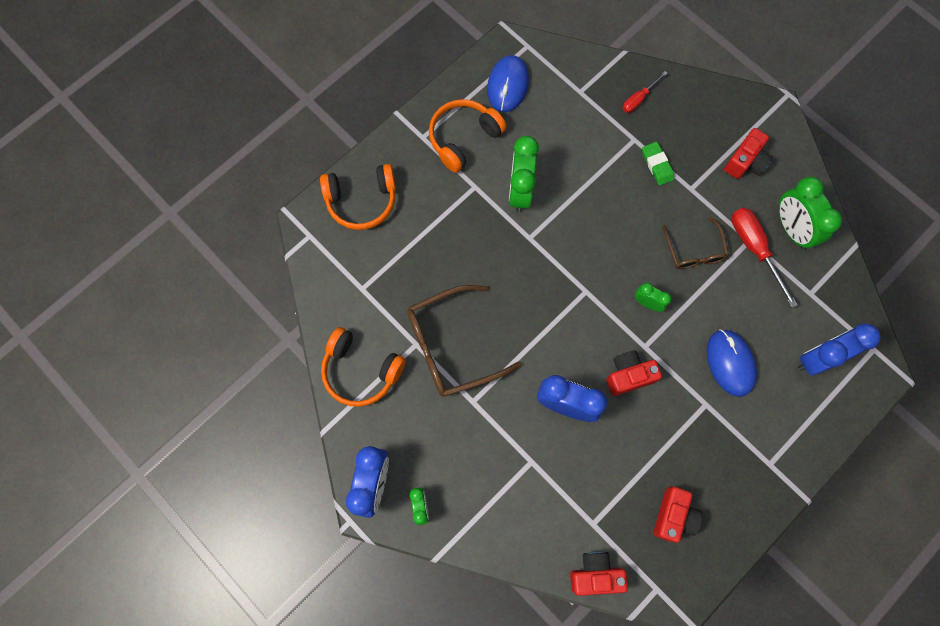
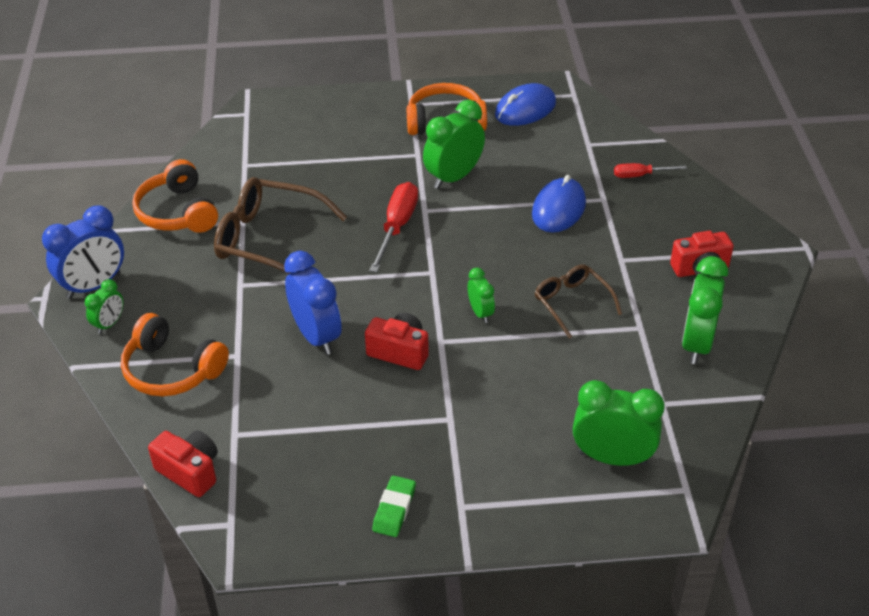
camera: 40 degrees right, 30 degrees down
(362, 201) = (313, 115): orange headphones -> orange headphones (172, 370)
(657, 165) = (605, 226): green eraser -> green eraser (394, 509)
(673, 516) = (315, 480): red camera -> none
(694, 251) = (572, 303): brown glasses -> brown glasses turned 120 degrees clockwise
(730, 363) = (512, 403): blue mouse -> blue mouse (558, 209)
(754, 249) = (638, 336): red screwdriver -> red screwdriver (397, 227)
(818, 358) = (612, 458): blue clock -> green clock

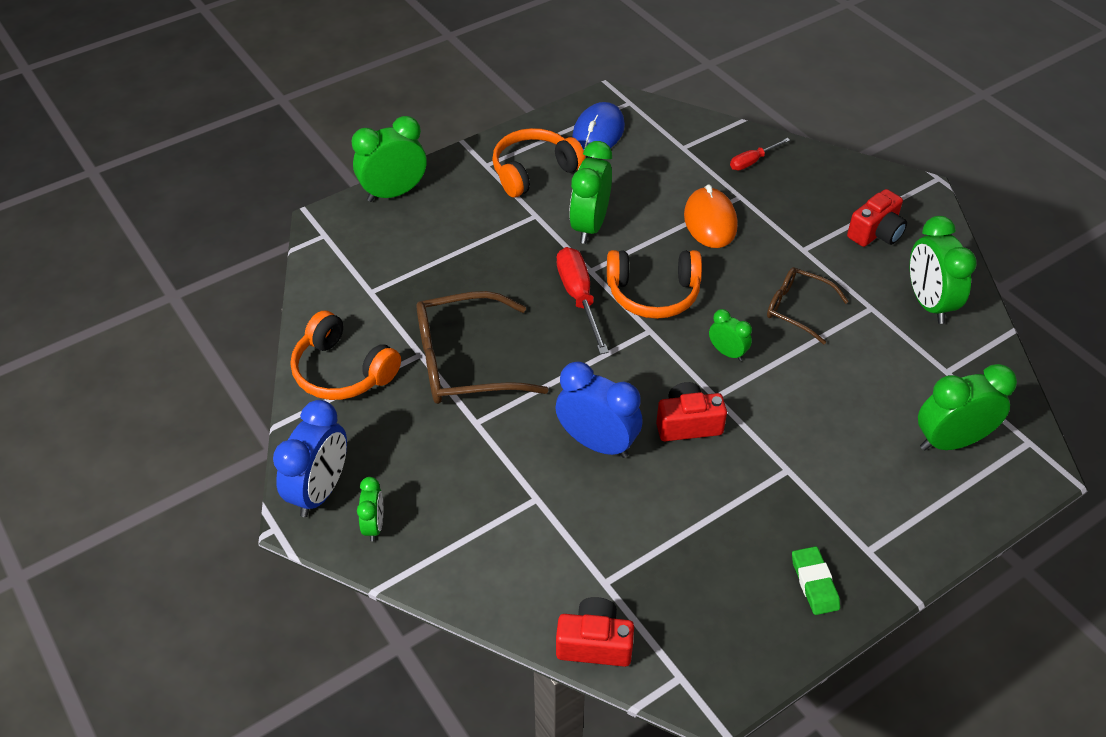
camera: 30 degrees left, 5 degrees up
(172, 370) = (483, 545): orange headphones -> orange headphones (653, 294)
(322, 101) = (394, 193): none -> green clock
(558, 209) = (710, 221): blue mouse -> orange mouse

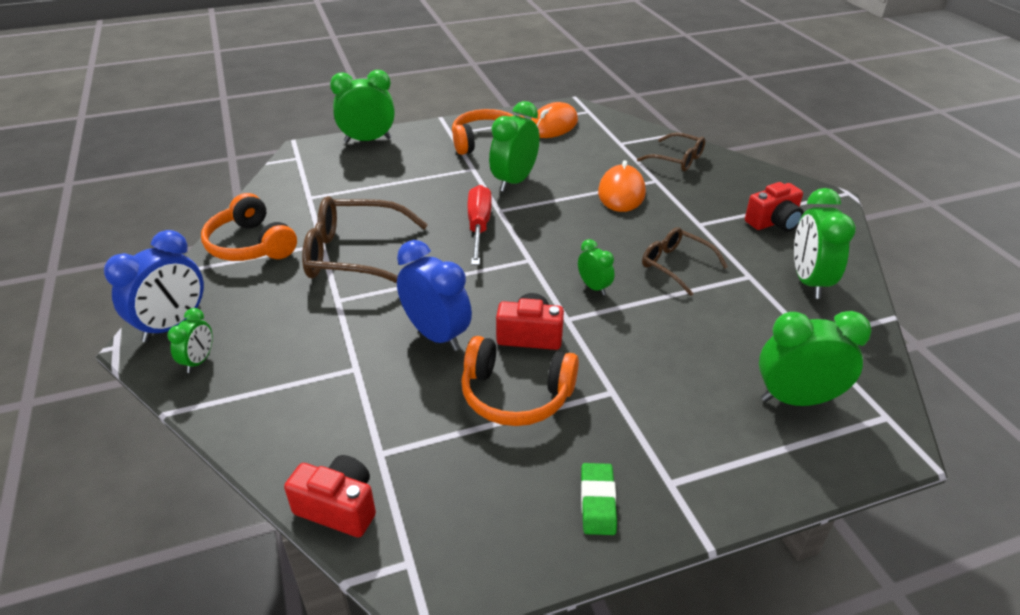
camera: 15 degrees right, 10 degrees down
(598, 132) = (553, 125): blue mouse -> orange mouse
(653, 294) = (546, 234): orange headphones -> orange headphones (515, 395)
(752, 161) = (677, 159): red screwdriver -> brown glasses

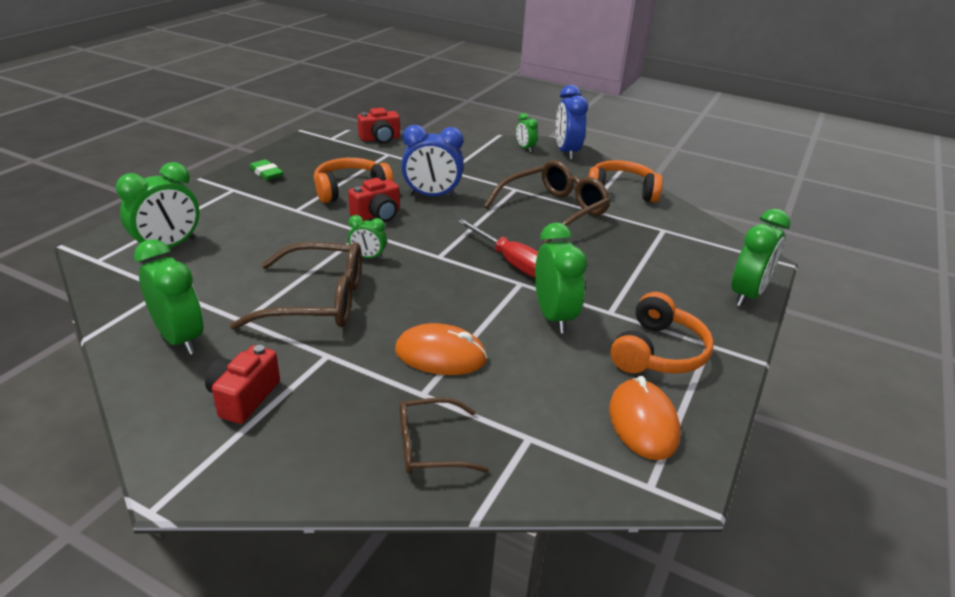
camera: 135 degrees right, 5 degrees down
(621, 193) = (440, 355): orange mouse -> orange mouse turned 45 degrees counterclockwise
(676, 265) = (317, 301): brown glasses -> brown glasses, size x1.71

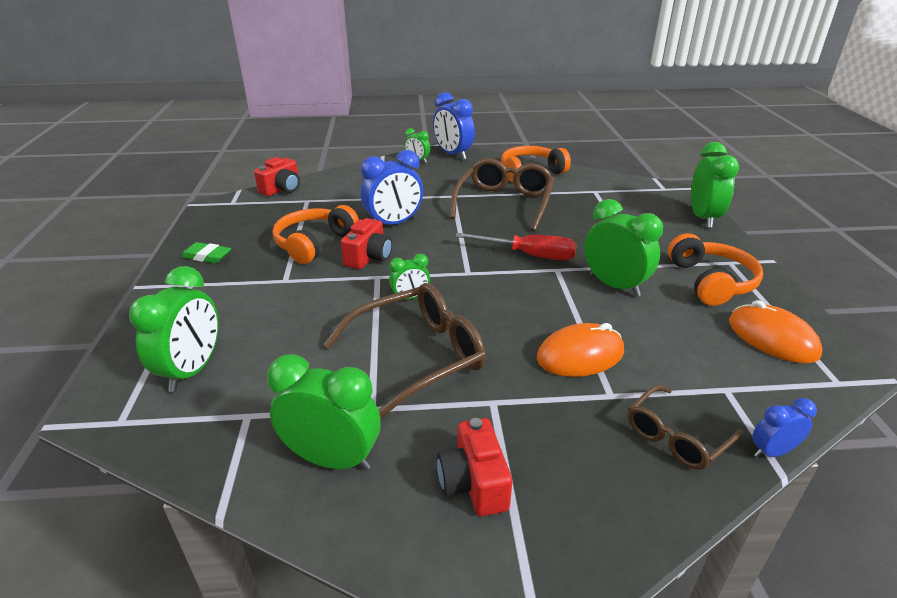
camera: 30 degrees left, 0 degrees up
(494, 498) = (772, 451): none -> blue clock

